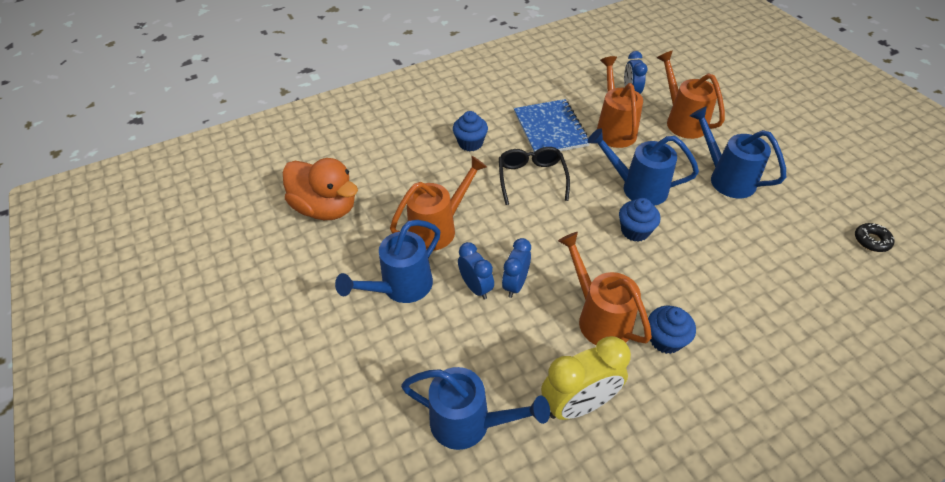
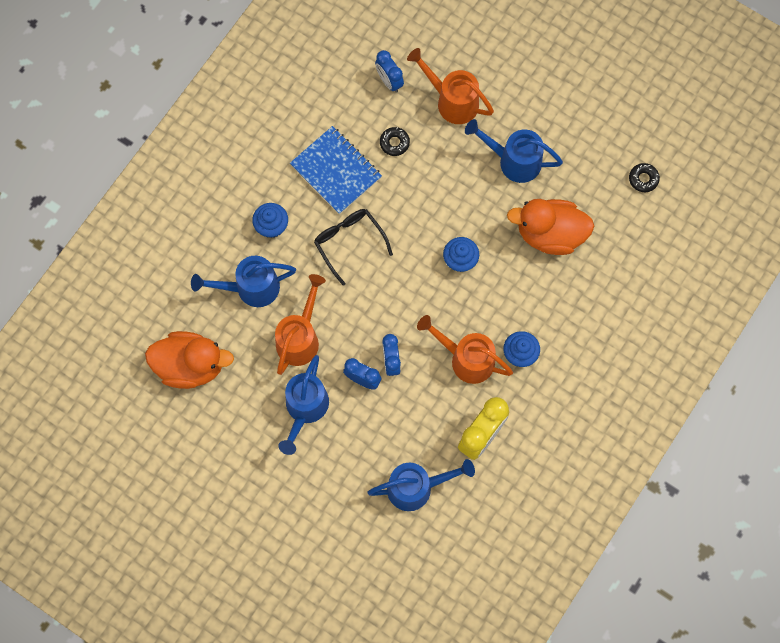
camera: 30 degrees left, 25 degrees up
(614, 129) = (394, 143): orange watering can -> black donut
(637, 188) = (444, 209): blue watering can -> blue watering can (251, 288)
(744, 246) = (550, 234): none -> orange duck

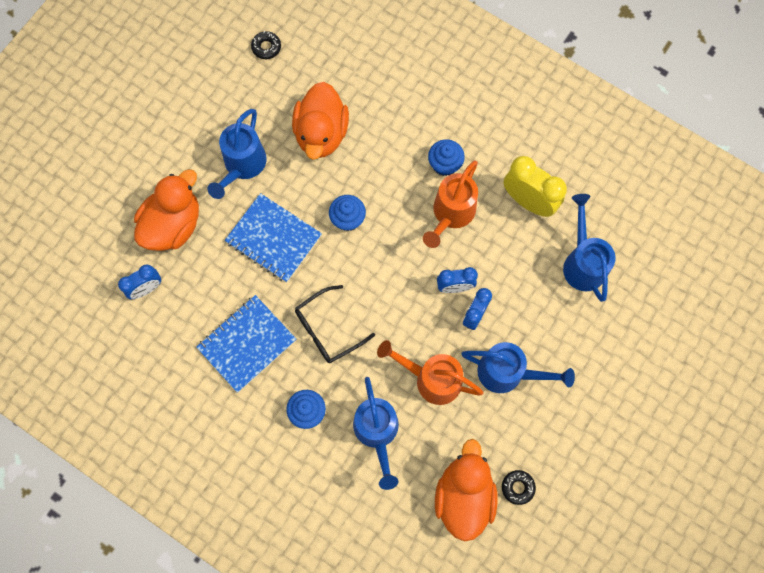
camera: 90 degrees left, 0 degrees up
(394, 143) = (217, 283): black donut -> black donut (517, 487)
(439, 191) = (273, 239): none -> blue notebook
(452, 101) = (173, 225): orange watering can -> orange duck

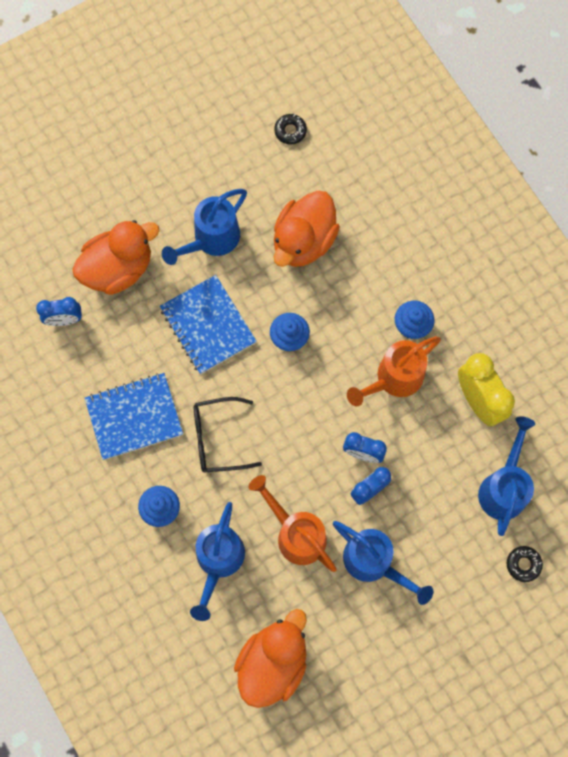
camera: 25 degrees right, 0 degrees up
(517, 487) = (329, 679): black donut -> black donut (523, 564)

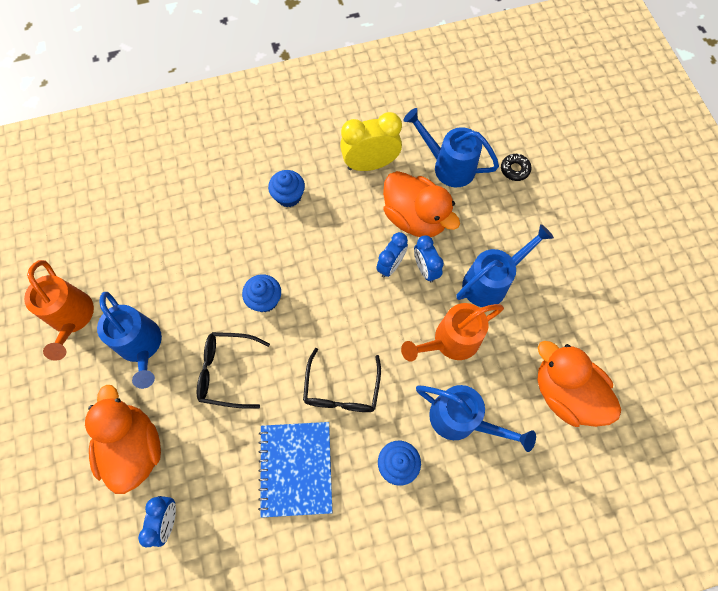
camera: 75 degrees left, 5 degrees down
(207, 325) = (227, 371): blue notebook -> black glasses
(290, 131) = (65, 247): black donut -> none
(303, 241) = (177, 263): orange duck -> orange duck (415, 218)
(394, 379) = (331, 223): orange watering can -> orange watering can (72, 318)

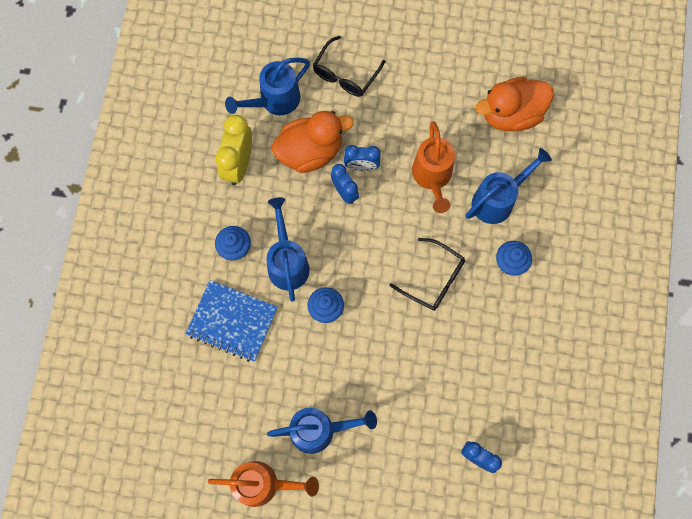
camera: 65 degrees left, 5 degrees up
(134, 447) = (406, 465): orange duck -> none
(227, 371) = (376, 365): black glasses -> black glasses (345, 74)
(296, 468) = (480, 341): blue notebook -> blue notebook (232, 321)
(490, 282) = (397, 121): blue watering can -> blue watering can (287, 262)
(514, 169) = (306, 49): black donut -> none

